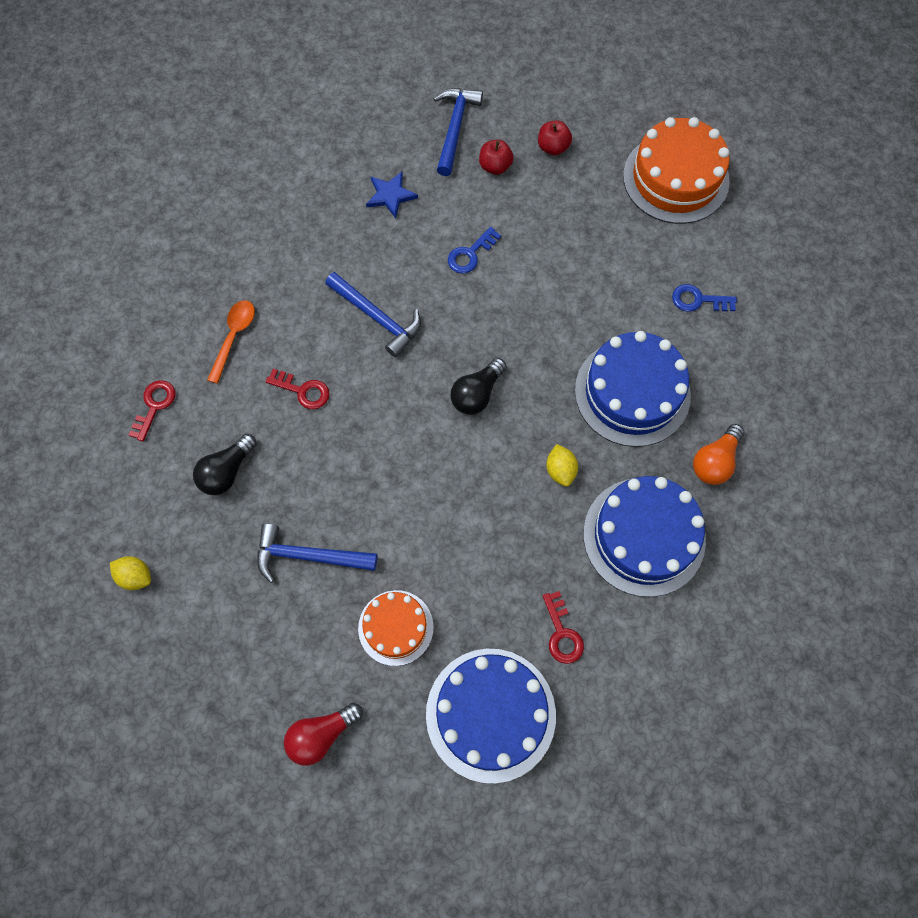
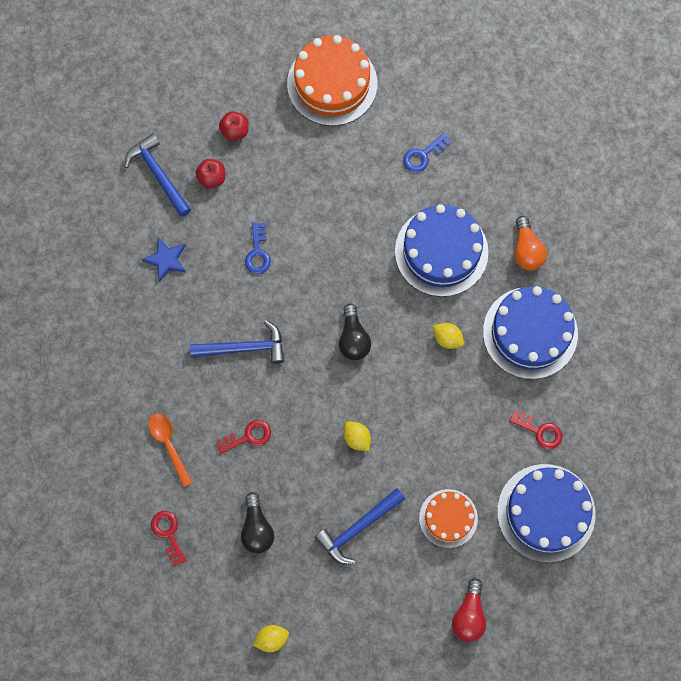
camera: 45 degrees left, 5 degrees up
(390, 479) = (357, 438): none -> yellow lemon

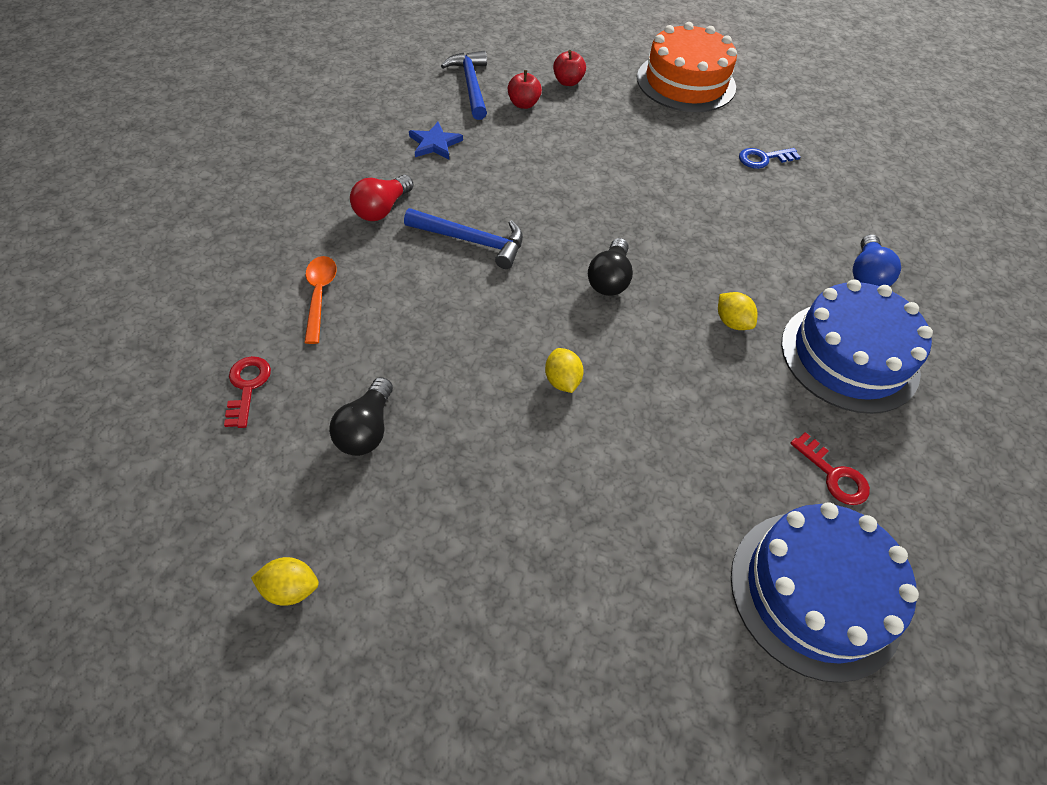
camera: 20 degrees right, 20 degrees down
(248, 436) = (422, 324): red key -> none
(258, 253) = (537, 171): blue key -> none
(358, 528) = (508, 489): blue hammer -> none
(441, 251) = (755, 240): blue cake -> none
(448, 518) = (652, 533): orange cake -> none
(469, 615) = (630, 701): red light bulb -> red light bulb (382, 209)
(526, 250) = (866, 274): orange light bulb -> blue light bulb

